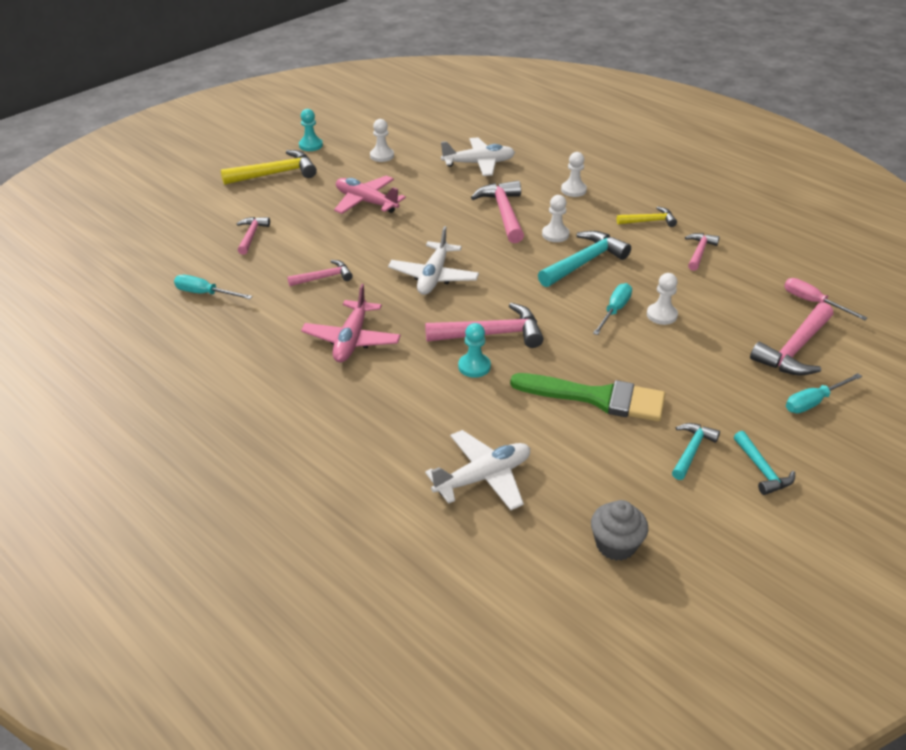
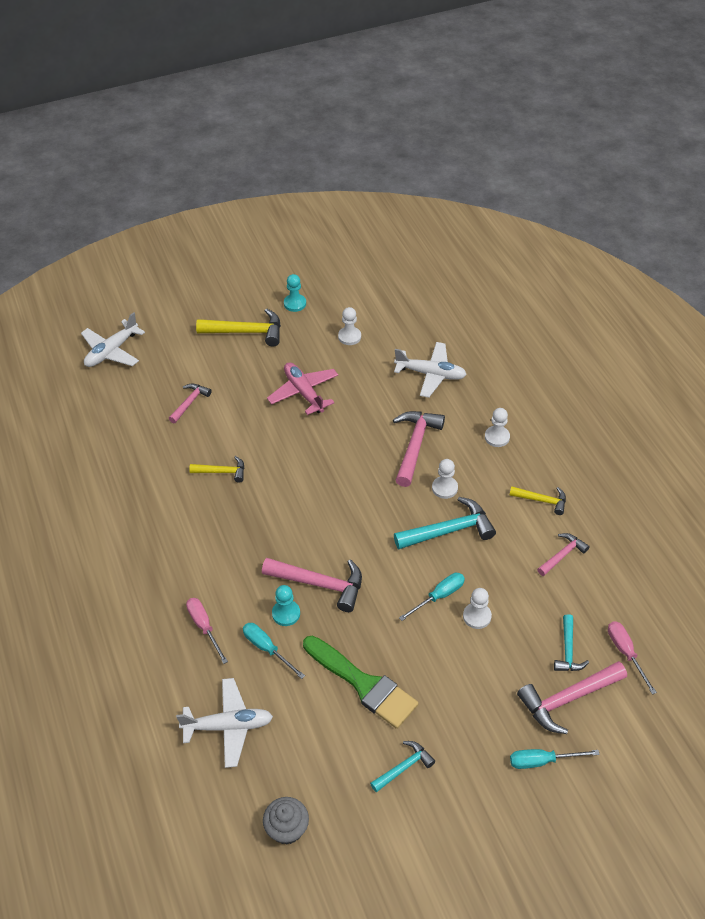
camera: 25 degrees right, 10 degrees up
(205, 293) = (123, 457): turquoise screwdriver -> turquoise screwdriver (267, 649)
(324, 277) = (222, 472): pink hammer -> yellow hammer
(352, 340) = (207, 549): pink plane -> none
(394, 403) = (204, 627): none -> pink screwdriver
(433, 277) = (310, 502): white plane -> white plane (112, 351)
(762, 470) = (447, 810): turquoise hammer -> turquoise hammer (568, 650)

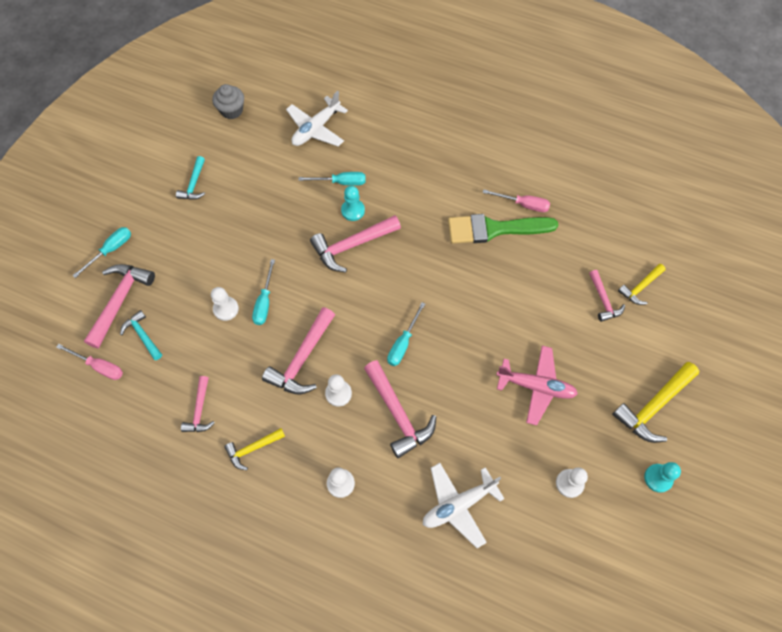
camera: 135 degrees right, 15 degrees up
(112, 351) = (718, 292): white plane -> none
(204, 627) = (392, 164): pink screwdriver -> pink screwdriver (523, 204)
(222, 472) = (509, 267): yellow hammer -> yellow hammer (640, 287)
(362, 483) = (403, 343): none -> turquoise screwdriver
(363, 684) = (261, 208): green brush -> green brush (494, 229)
(449, 530) = (302, 359): turquoise hammer -> pink hammer

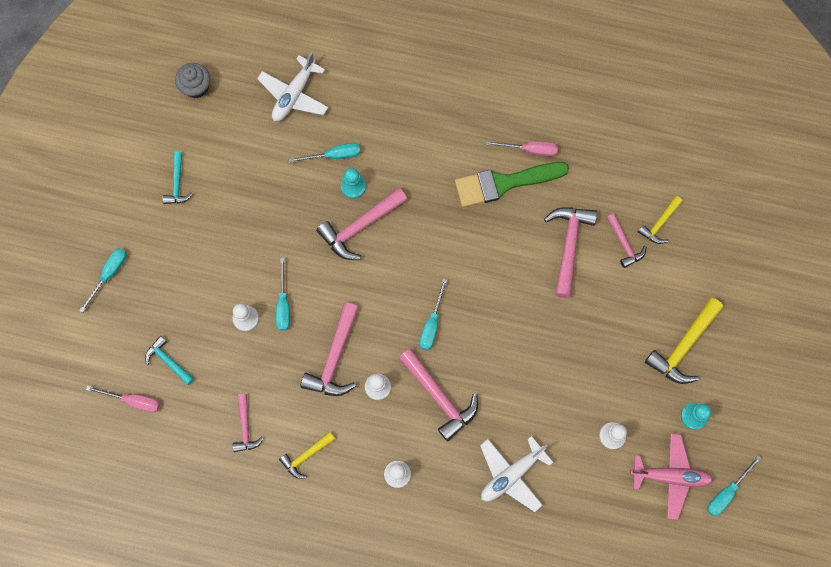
camera: 10 degrees left, 10 degrees up
(120, 300) = (135, 328): pink hammer -> pink hammer (568, 245)
(536, 387) = (568, 346): pink plane -> pink plane (670, 476)
(687, 565) = (726, 492): none -> turquoise screwdriver

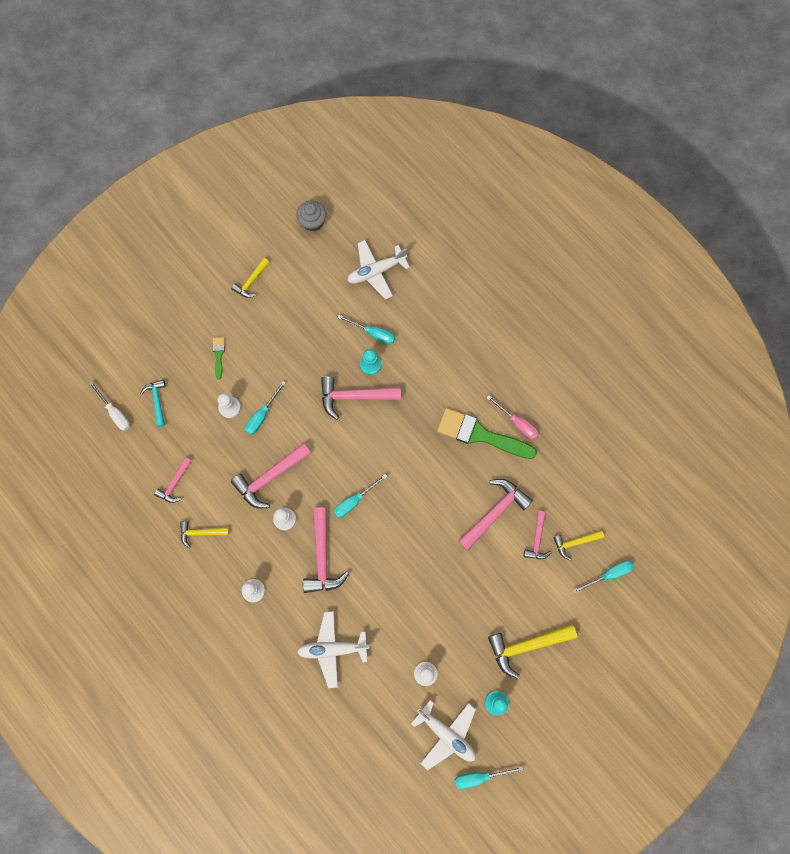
camera: 35 degrees right, 0 degrees up
(109, 274) = (161, 314): turquoise screwdriver -> turquoise screwdriver (608, 574)
(133, 401) = (115, 412): pink screwdriver -> white screwdriver
(177, 184) = (251, 282): turquoise hammer -> yellow hammer
(197, 275) = (218, 355): none -> green brush
(670, 476) = (446, 734): pink plane -> white plane

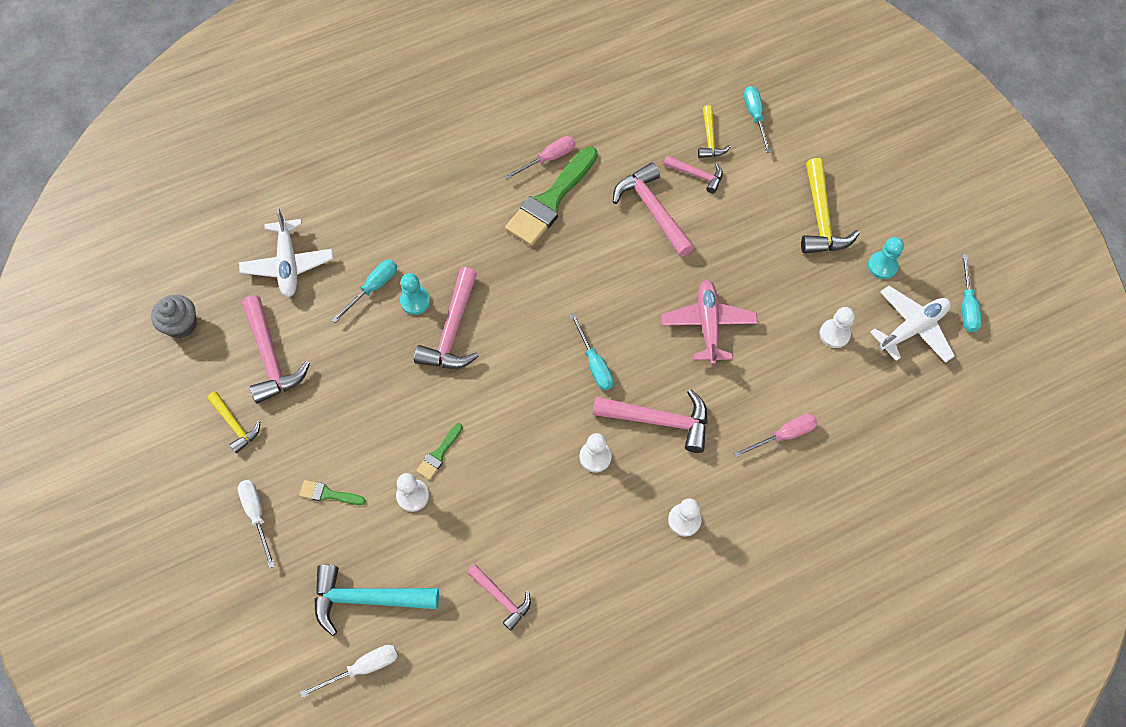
camera: 75 degrees left, 10 degrees down
(157, 401) = (367, 598): turquoise hammer -> turquoise hammer, size x1.70
(195, 317) = (257, 515): none -> white screwdriver
(201, 533) = (584, 575): yellow hammer -> none
(262, 415) = (439, 454): turquoise screwdriver -> green brush
(269, 478) = (532, 463): pink hammer -> pink hammer (271, 358)
(333, 649) = (783, 435): white plane -> pink screwdriver
(407, 576) = (708, 325): none -> pink plane

